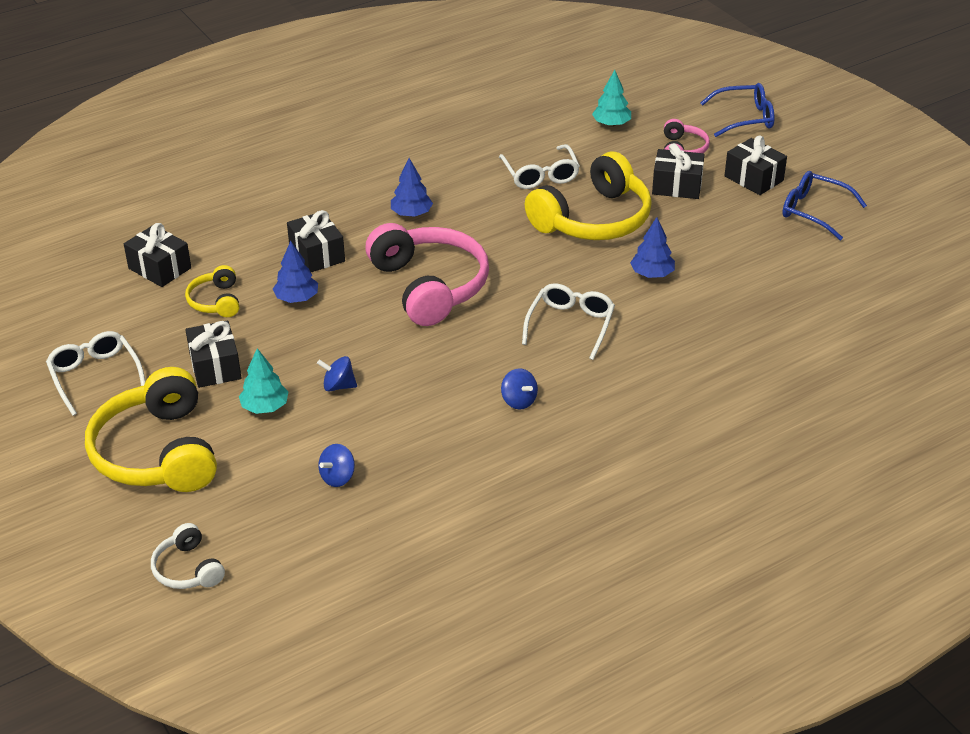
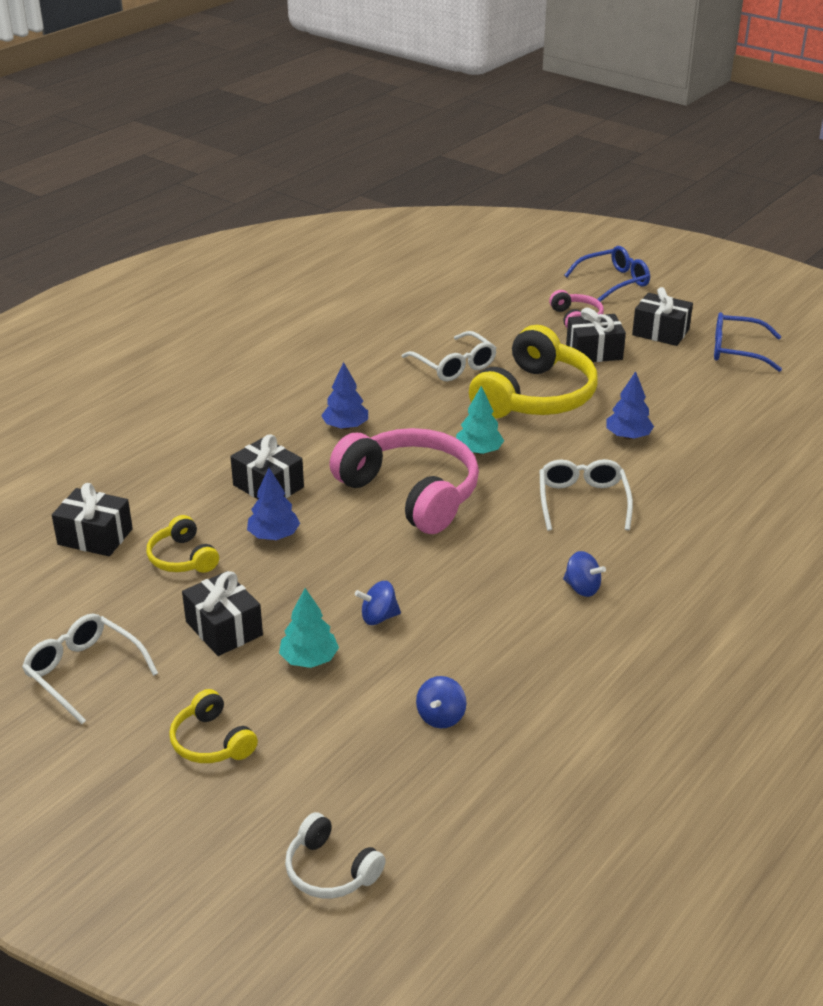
camera: 20 degrees left, 5 degrees down
(157, 452) = (211, 742): yellow headphones -> yellow headphones, size x0.48
(611, 124) = (492, 308): turquoise tree -> turquoise tree (478, 451)

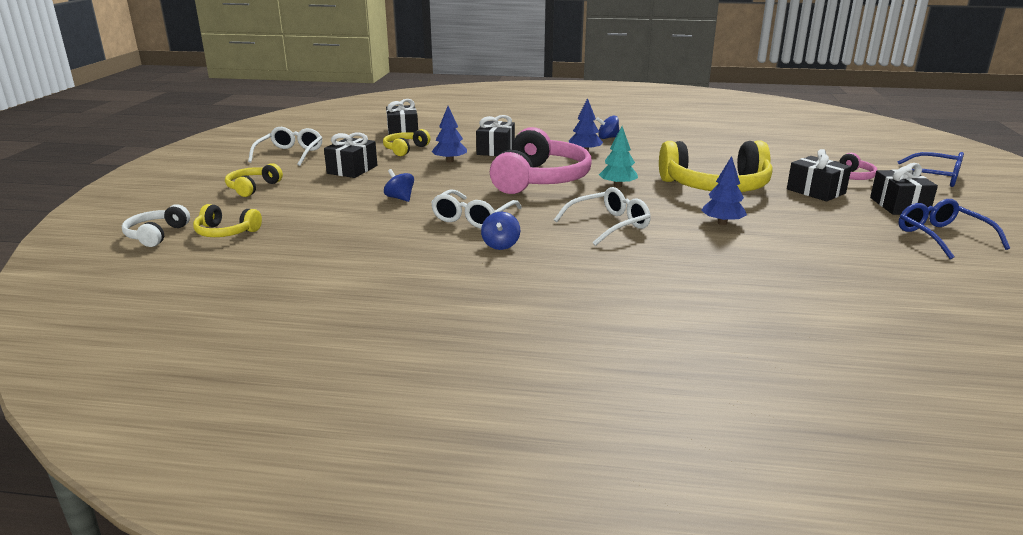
camera: 60 degrees right, 10 degrees down
(309, 659) = (342, 192): turquoise tree -> none
(376, 798) = (226, 232): none -> yellow headphones
(441, 717) = (315, 233): blue spinning top -> blue spinning top (608, 138)
(454, 365) = (706, 160): white glasses -> white glasses (473, 218)

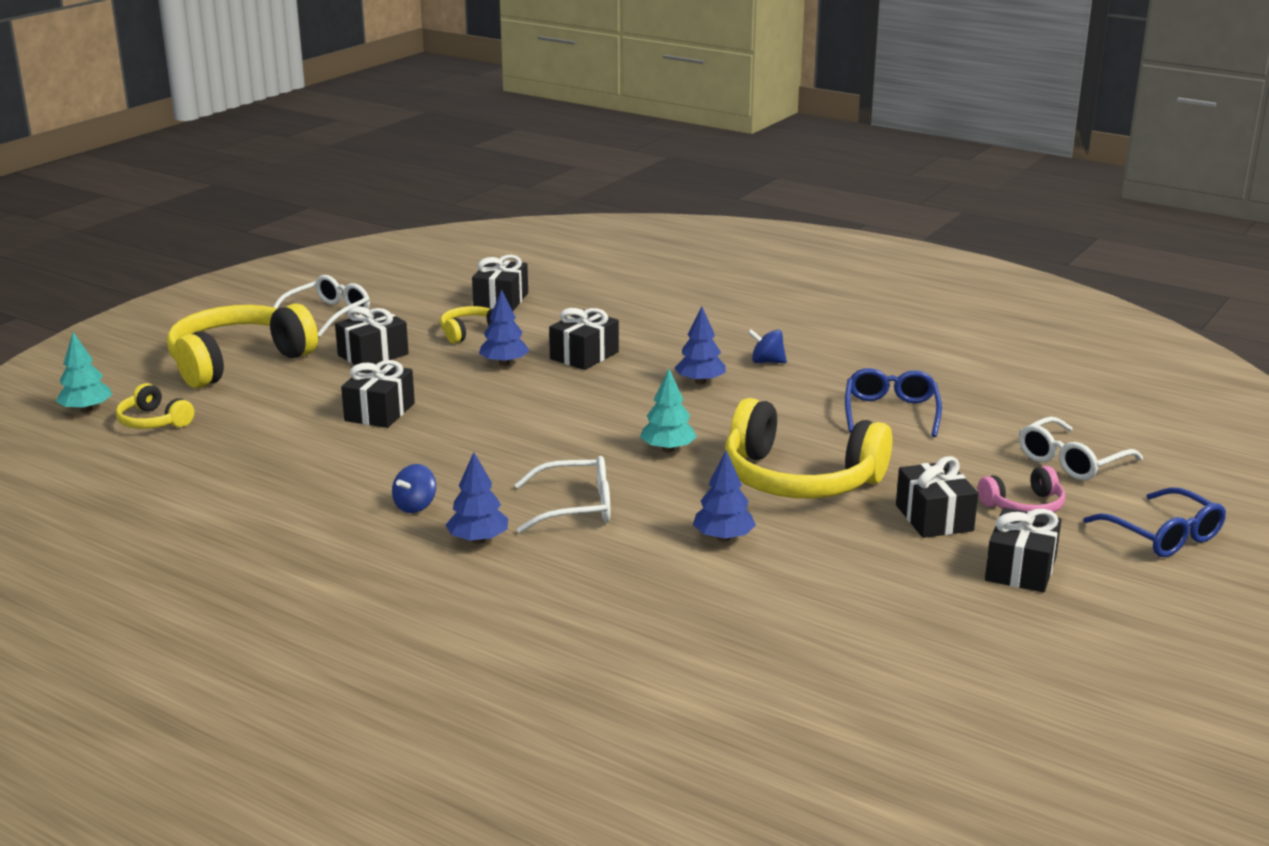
camera: 25 degrees right, 0 degrees up
(156, 235) = (86, 410): white headphones -> turquoise tree
(252, 188) = (237, 361): yellow headphones -> yellow headphones, size x2.07
(400, 198) = (380, 412): blue spinning top -> black gift
(473, 218) = (430, 460): white glasses -> white glasses (1071, 461)
(540, 180) = (580, 418): pink headphones -> none
(573, 255) = (478, 540): none -> blue tree
(942, 237) = (996, 631): blue glasses -> blue glasses (891, 412)

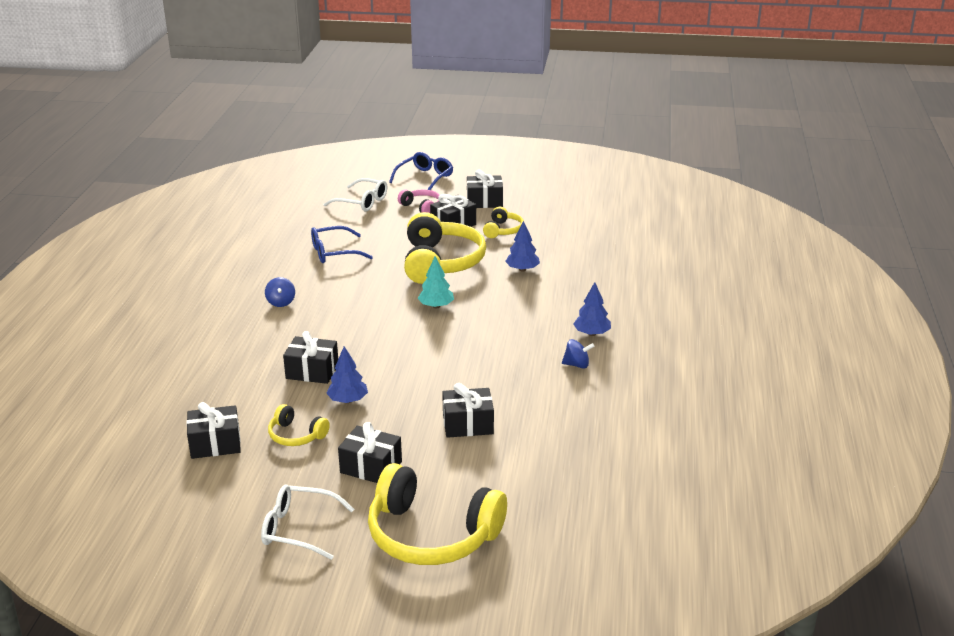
camera: 115 degrees left, 5 degrees up
(86, 410) = (578, 573): turquoise tree -> none
(153, 421) = (566, 524): yellow headphones -> yellow headphones (503, 230)
(575, 507) = (530, 316): white glasses -> none
(700, 382) = (329, 318): blue tree -> none

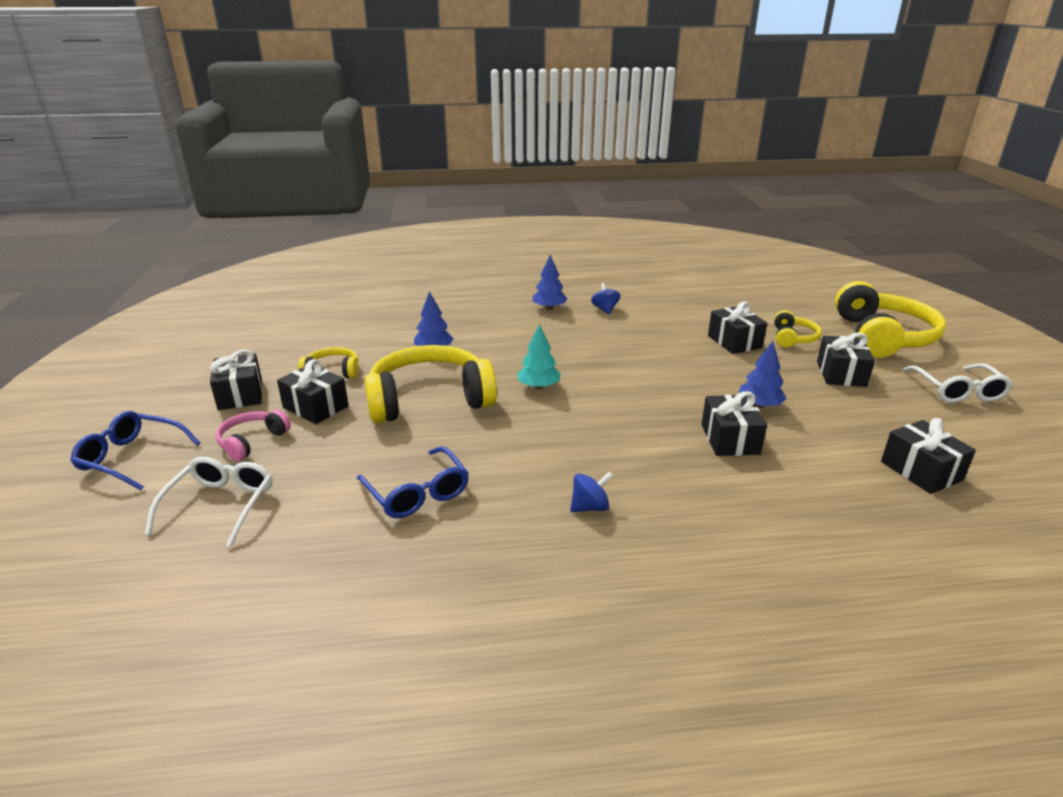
camera: 105 degrees left, 0 degrees up
(296, 435) = (846, 422): yellow headphones -> yellow headphones (793, 338)

